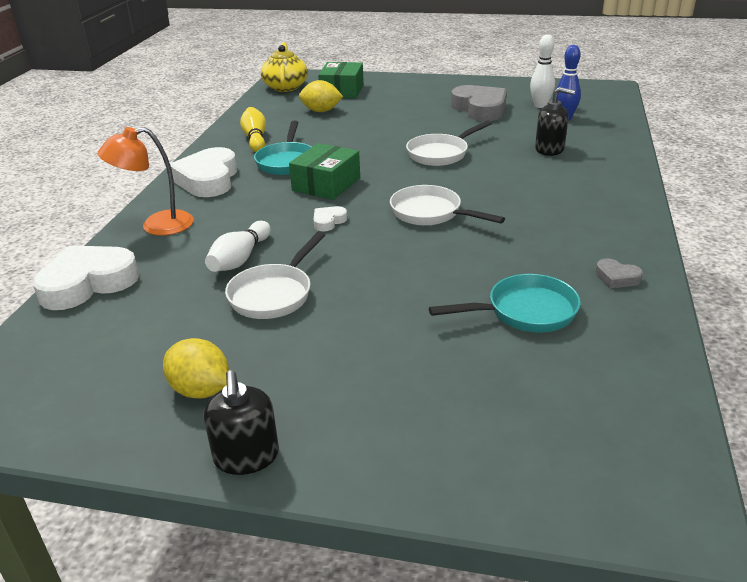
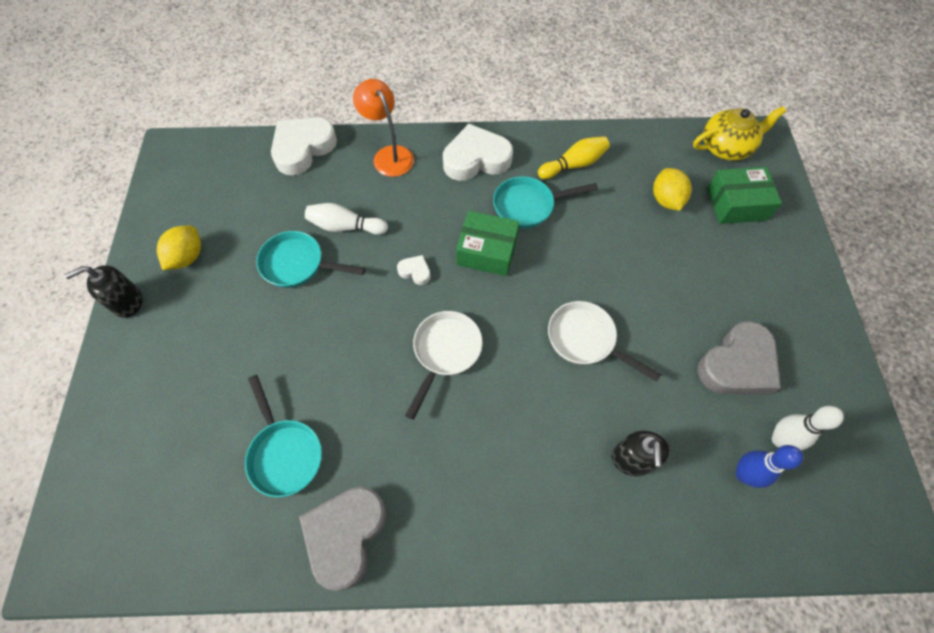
camera: 75 degrees right, 30 degrees up
(88, 283) = (303, 148): white heart -> white heart turned 90 degrees counterclockwise
(274, 294) = (298, 264): white pan -> turquoise pan
(617, 278) = (346, 535): grey heart -> grey heart, size x2.22

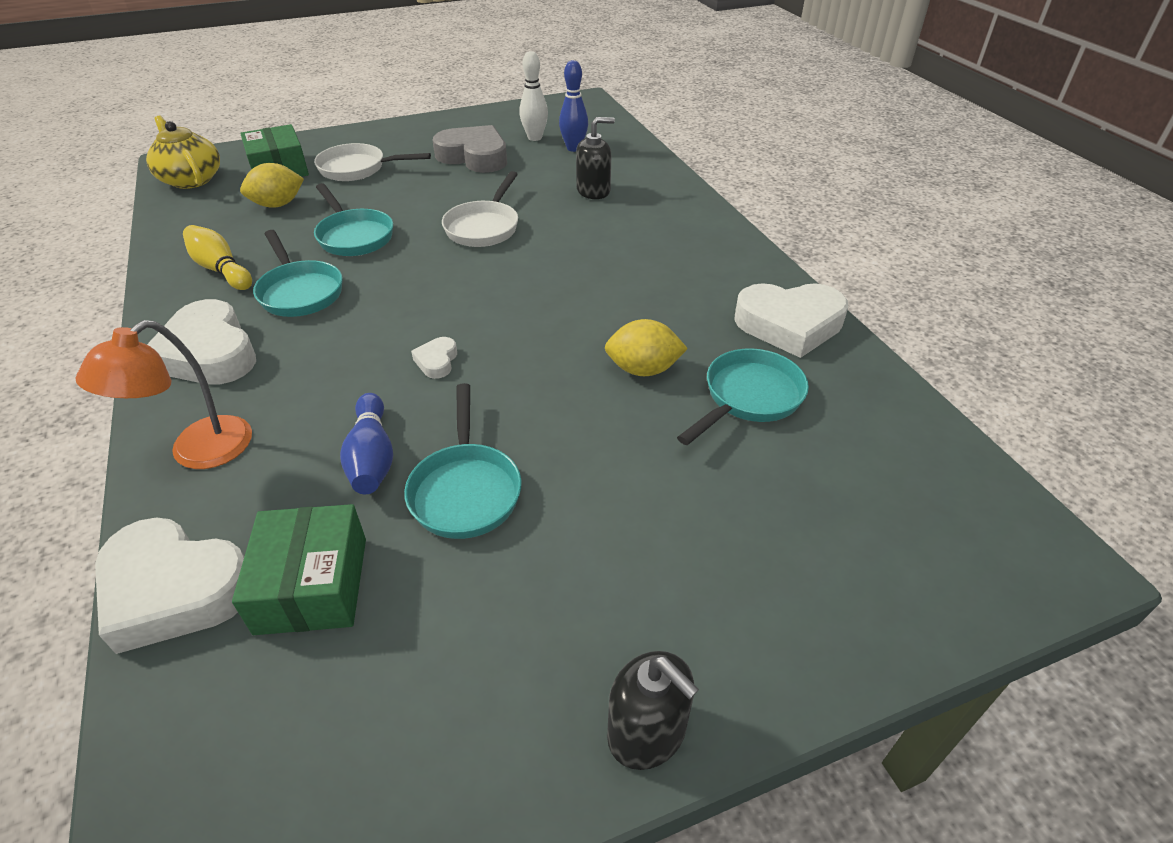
camera: 110 degrees left, 20 degrees down
(187, 257) = (504, 672): yellow lemon -> yellow lemon (643, 370)
(345, 227) = (372, 457): white bowling pin -> blue bowling pin
(346, 535) = (789, 325): grey heart -> white heart
(445, 352) = (545, 310): white pan -> white pan (358, 169)
(487, 251) = (384, 309): green box -> green box (312, 585)
(598, 245) = (354, 236): none -> turquoise pan

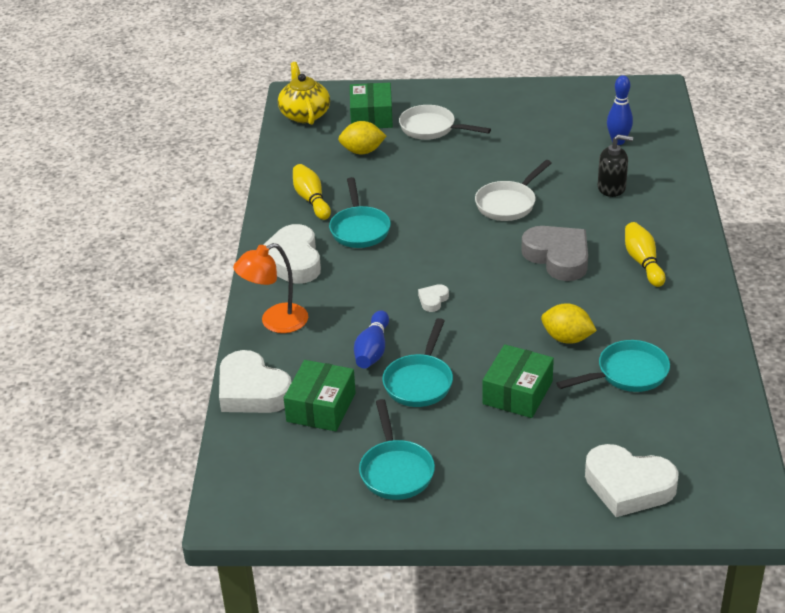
camera: 25 degrees right, 5 degrees down
(354, 236) = (409, 191): turquoise pan -> turquoise pan (396, 470)
(474, 156) = (529, 134): grey heart -> grey heart (558, 257)
(535, 138) = (590, 123): white bowling pin -> none
(619, 466) = (517, 393): none -> green box
(647, 732) = (463, 514): black soap dispenser -> none
(677, 258) = (643, 262): none -> yellow bowling pin
(789, 325) = (693, 332): white heart -> white heart (628, 486)

